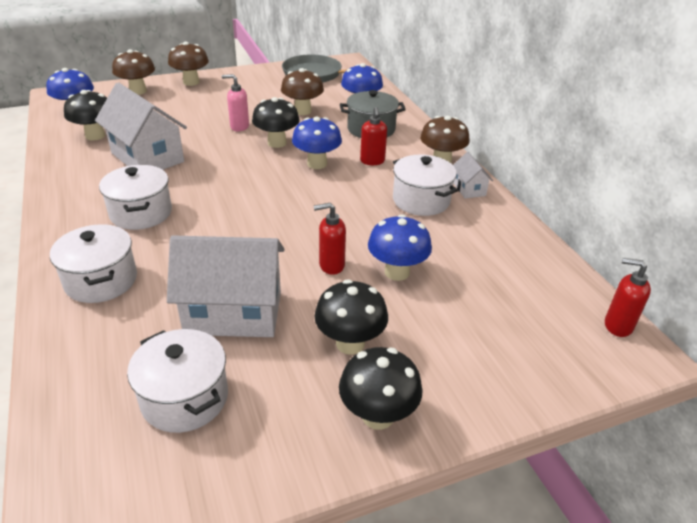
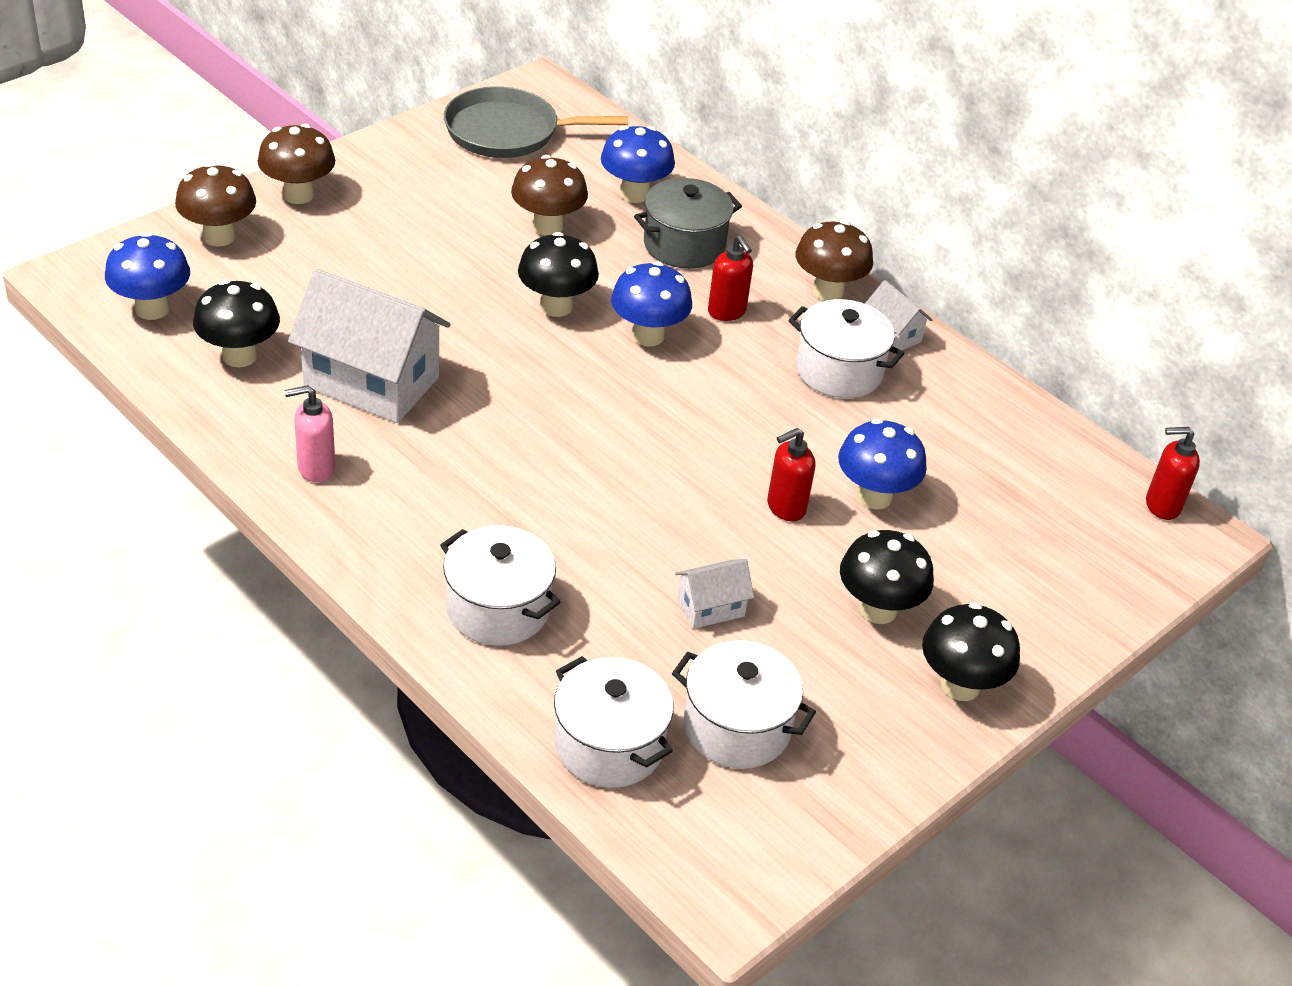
camera: 25 degrees left, 5 degrees up
(141, 213) = (455, 488): white pot -> white pot (609, 745)
(233, 313) = (711, 608): white house -> white house, size x0.47
(239, 127) = (469, 284): pink soap dispenser -> pink soap dispenser (315, 468)

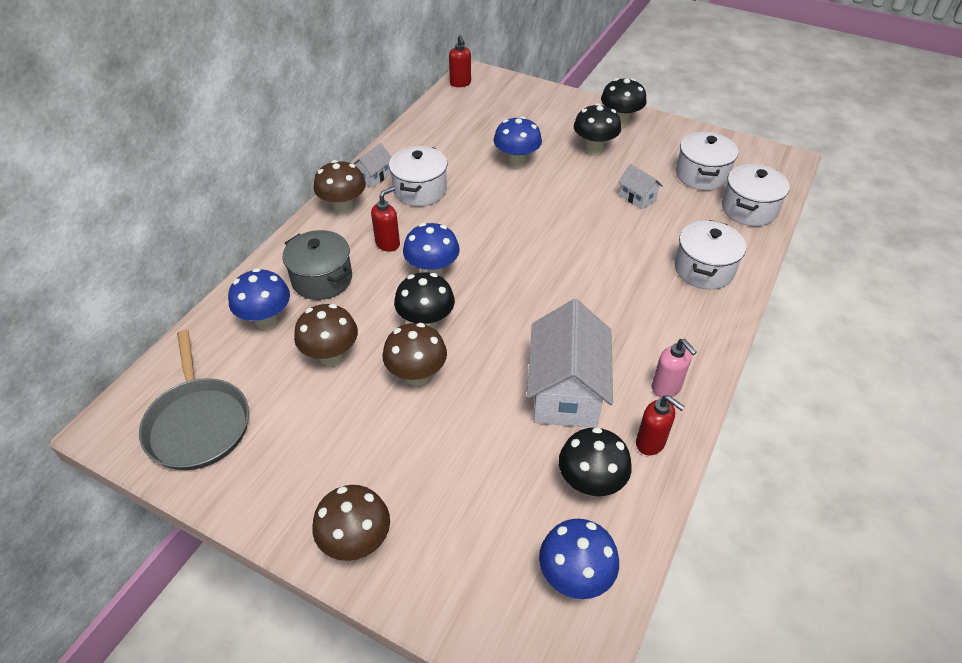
camera: 105 degrees left, 5 degrees up
(219, 236) = (449, 576): brown mushroom -> brown mushroom (417, 375)
(785, 507) = (547, 188): red soap dispenser -> red soap dispenser (650, 443)

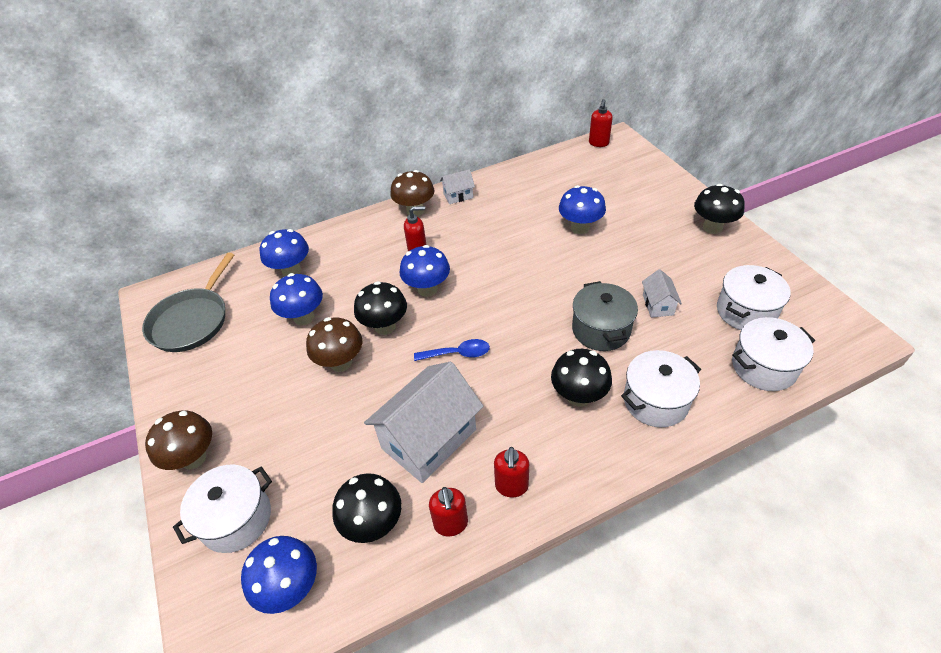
camera: 40 degrees right, 0 degrees up
(322, 279) = (351, 258): grey pot -> grey pot (601, 329)
(331, 355) = (304, 317): brown mushroom -> blue mushroom
(420, 190) = (481, 220): white pot -> white pot (236, 519)
(518, 312) = (457, 353): none -> blue spoon
(594, 149) = (661, 243): black mushroom -> black mushroom (578, 396)
(666, 388) = (511, 486): pink soap dispenser -> red soap dispenser

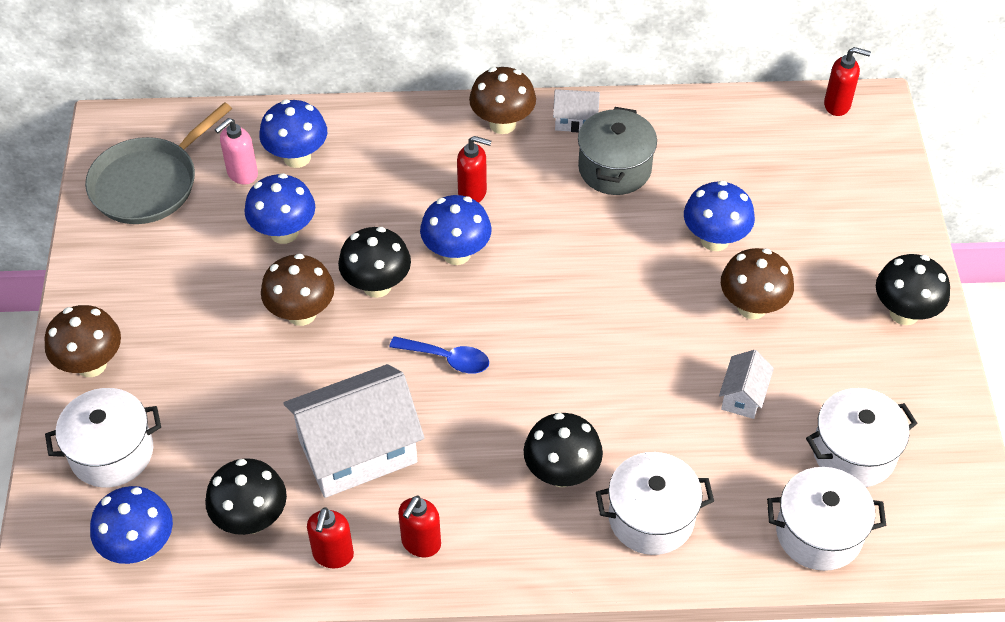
camera: 20 degrees right, 5 degrees up
(257, 293) = (242, 174): none -> pink soap dispenser
(598, 143) = (837, 105): red soap dispenser -> red soap dispenser turned 120 degrees counterclockwise
(601, 329) = (645, 400): grey pot -> grey pot (614, 168)
(626, 255) = (752, 307): none -> brown mushroom

